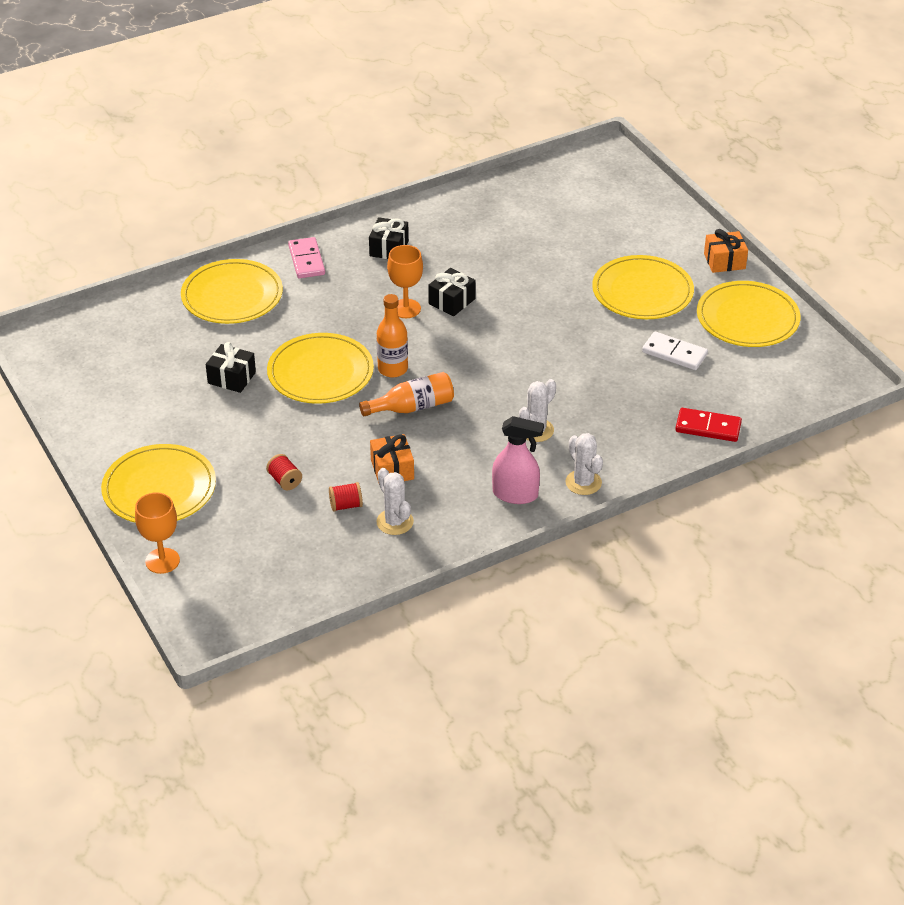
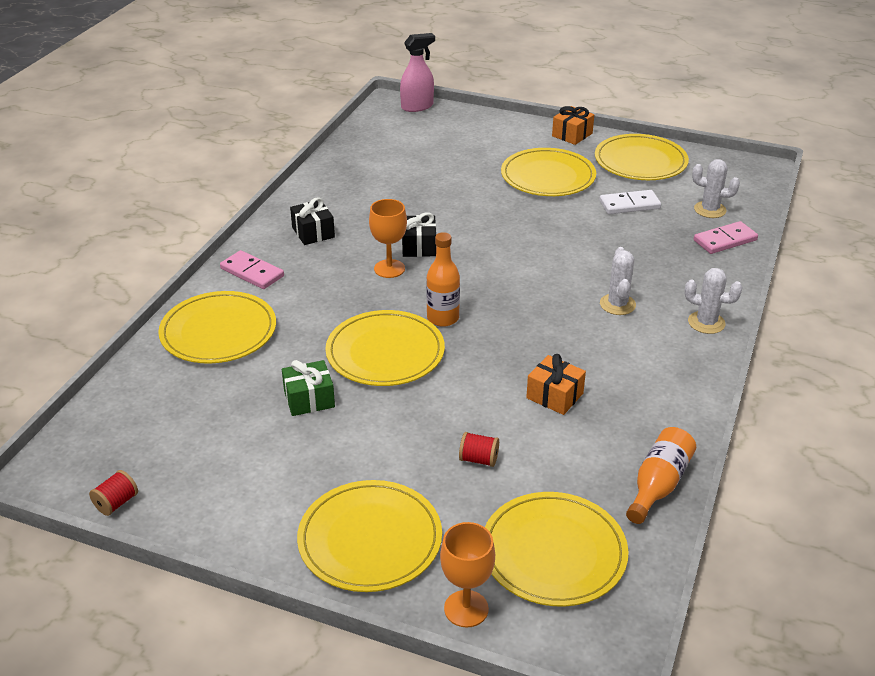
camera: 40 degrees left, 5 degrees down
(231, 378) = (309, 399): black gift -> green gift
(253, 563) = (553, 552): none -> yellow plate
(346, 505) = (560, 448): red spool -> red spool (116, 503)
(395, 522) = (618, 437): white cactus -> white cactus (710, 210)
(412, 407) = (500, 338): orange bottle -> orange bottle (658, 484)
(515, 494) = (674, 359): pink spray bottle -> pink spray bottle (417, 106)
(708, 427) = (725, 240): red domino -> pink domino

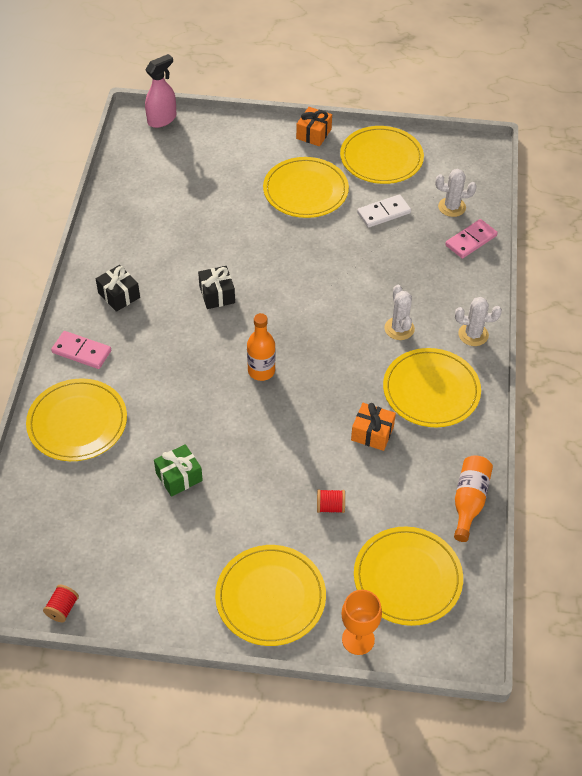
camera: 15 degrees left, 15 degrees up
(385, 352) = (225, 416): yellow plate -> yellow plate (431, 390)
(389, 269) = (199, 325): orange goblet -> none

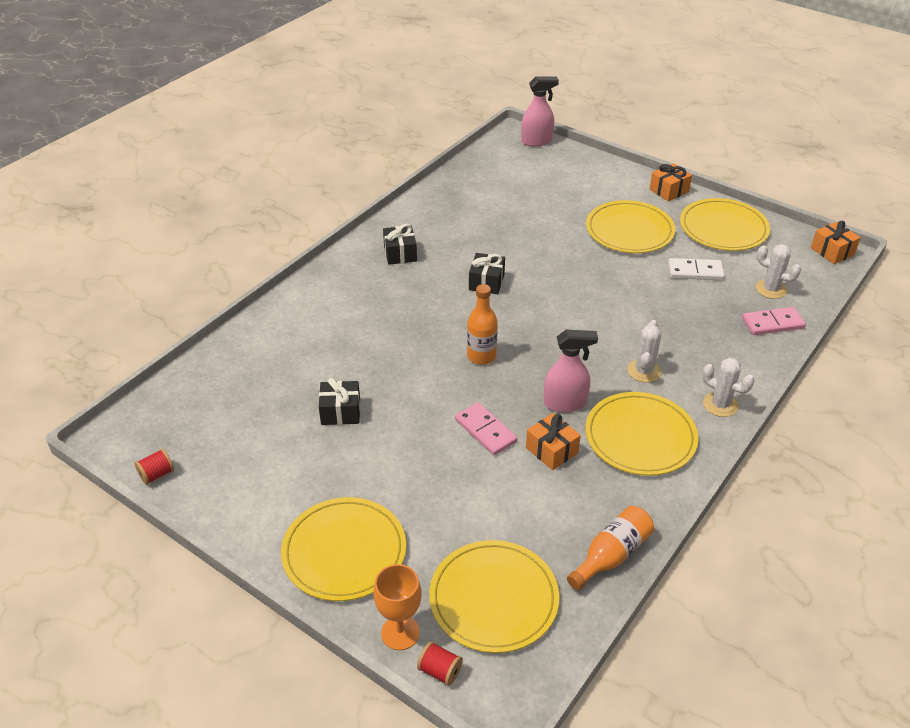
camera: 30 degrees right, 10 degrees down
(77, 422) = (289, 334): yellow plate -> none
(81, 352) = (335, 283): pink domino -> pink domino (485, 431)
(179, 477) = (340, 412): green gift -> black gift
(330, 507) = (462, 497): red spool -> red spool (440, 671)
(356, 386) = (565, 403): none -> pink spray bottle
(478, 149) = (832, 251): none -> orange gift

